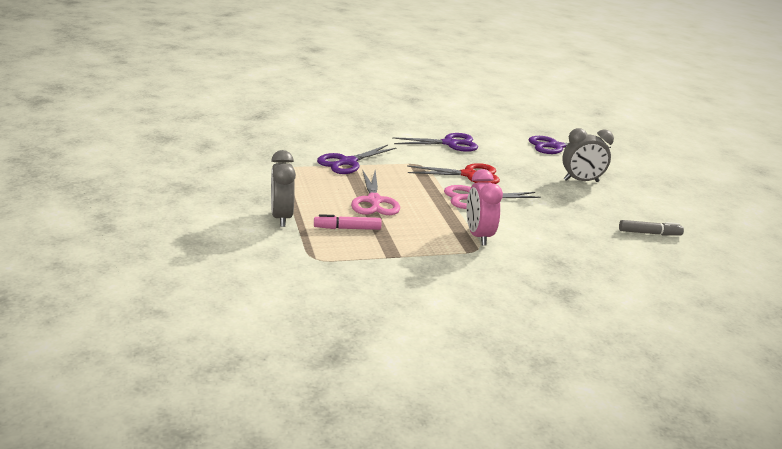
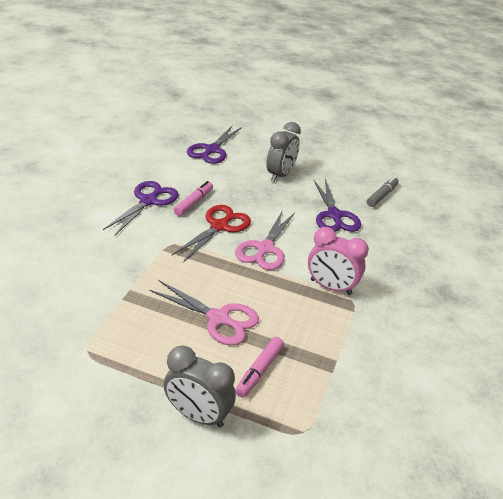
camera: 55 degrees left, 10 degrees up
(348, 162) = (120, 290): purple scissors -> purple scissors (334, 215)
(478, 158) = (194, 202): none -> pink marker

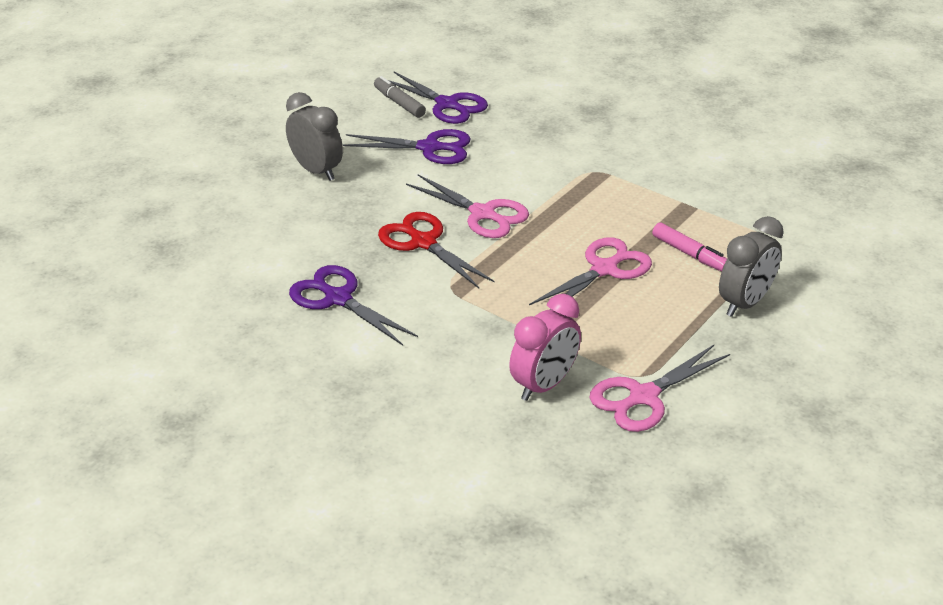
camera: 70 degrees left, 0 degrees up
(61, 354) = (643, 396): none -> pink scissors
(194, 202) = (358, 257): pink marker -> none
(212, 150) = (217, 220): purple scissors -> purple scissors (447, 104)
(330, 287) = (567, 181): pink clock -> pink clock (544, 385)

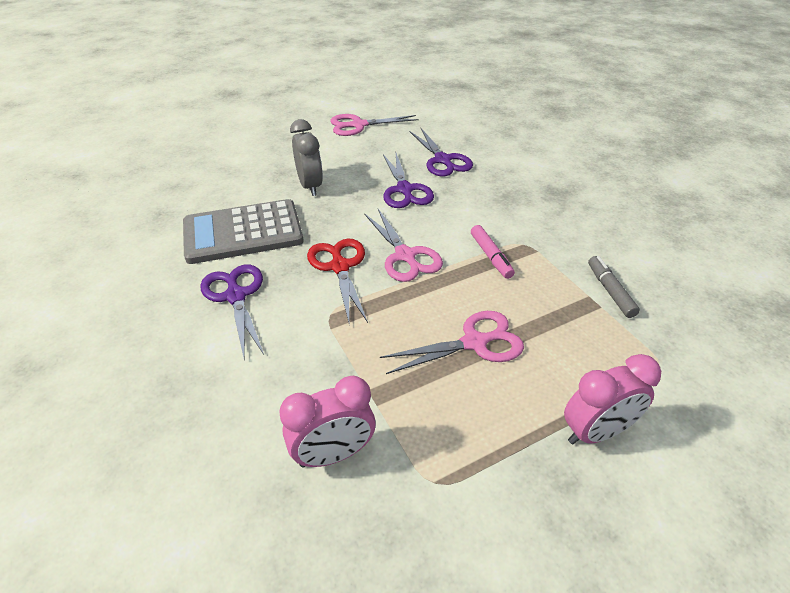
camera: 25 degrees right, 5 degrees up
(285, 239) = (243, 232): none -> grey calculator
(399, 103) = (408, 151): grey marker -> grey marker (610, 291)
(429, 148) = (404, 189): purple scissors -> purple scissors turned 45 degrees clockwise
(643, 396) = (421, 512): pink scissors -> pink scissors (359, 125)
(689, 254) = (567, 353): pink marker -> pink marker (491, 256)
(744, 303) = (596, 432): grey clock -> pink clock

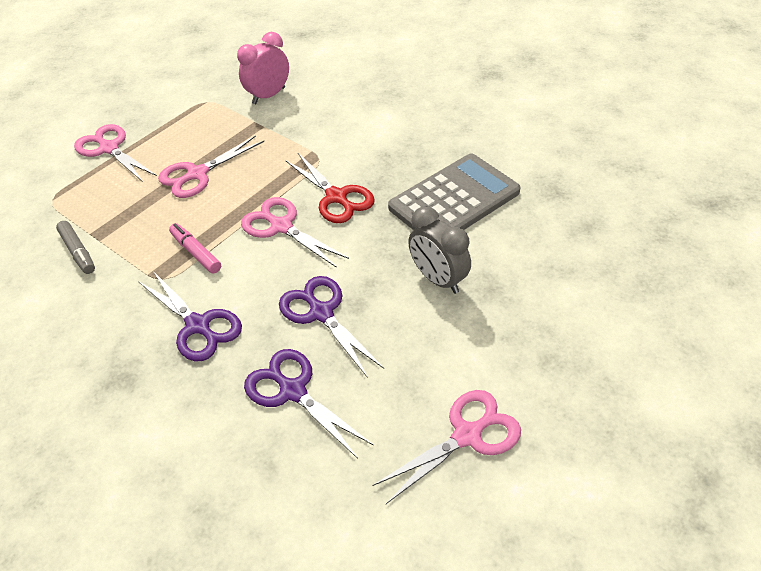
camera: 160 degrees right, 5 degrees up
(236, 296) = (403, 149): purple scissors -> purple scissors (198, 325)
(596, 432) = (109, 148): pink clock -> pink scissors

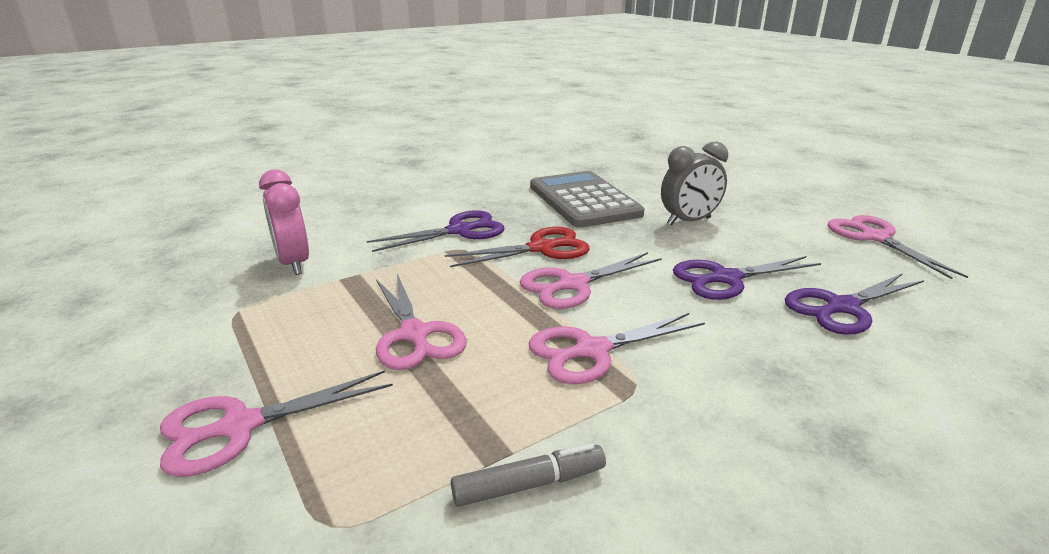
camera: 75 degrees left, 20 degrees down
(196, 252) = (592, 350): pink marker -> pink scissors
(198, 325) = (738, 361): purple scissors -> purple scissors (459, 231)

